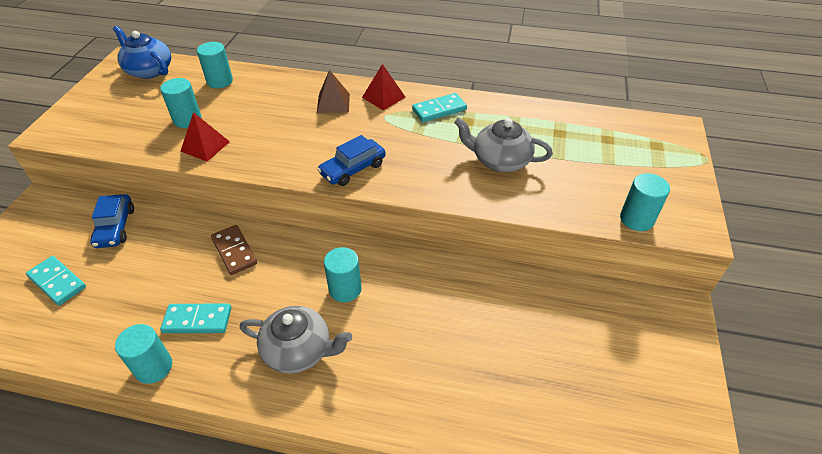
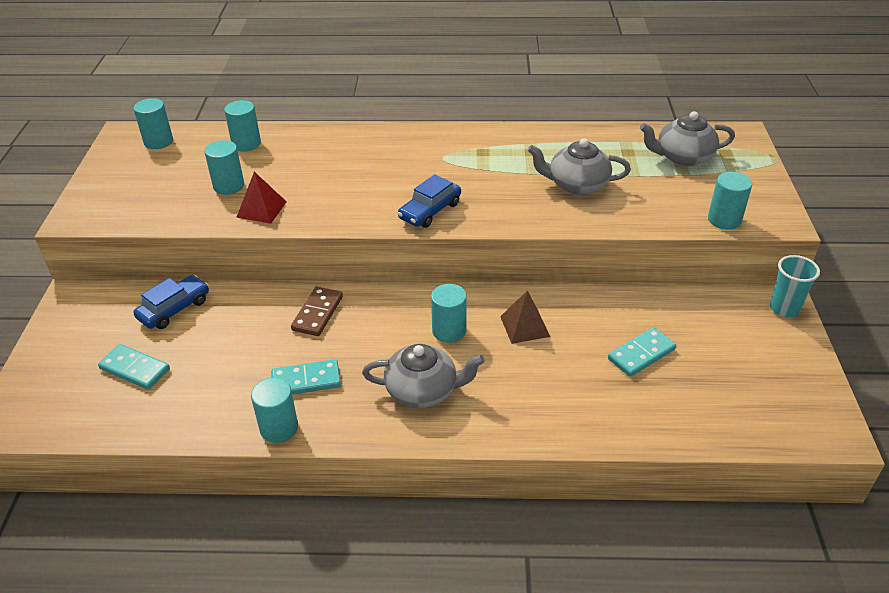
camera: 10 degrees left, 5 degrees down
(115, 227) = (174, 309): blue car -> blue car turned 120 degrees counterclockwise
(149, 70) = (158, 142): blue teapot -> turquoise cylinder
(234, 251) = (318, 313): brown domino -> brown domino turned 60 degrees clockwise
(333, 103) = (382, 151): brown pyramid -> brown pyramid (524, 326)
(383, 97) = (434, 139): red pyramid -> none
(439, 110) = (498, 145): turquoise domino -> turquoise domino (641, 354)
(612, 145) = (683, 157): none -> grey teapot
(682, 319) = (784, 308): none -> turquoise cup

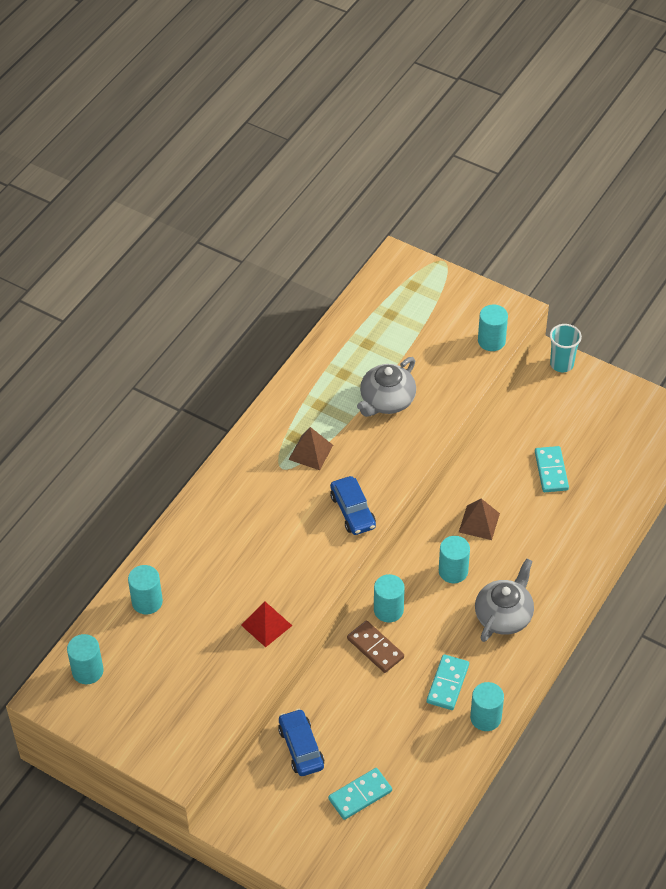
camera: 60 degrees left, 10 degrees up
(229, 186) = (211, 637): turquoise cylinder -> turquoise cylinder (388, 610)
(474, 166) = (310, 452): none -> brown pyramid
(683, 157) = (399, 314): grey teapot -> none

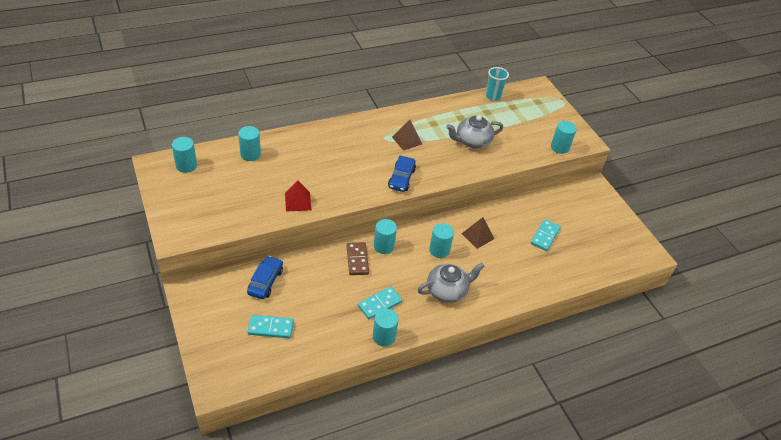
camera: 30 degrees right, 5 degrees down
(561, 364) = (598, 190): turquoise cup -> turquoise cup (493, 96)

